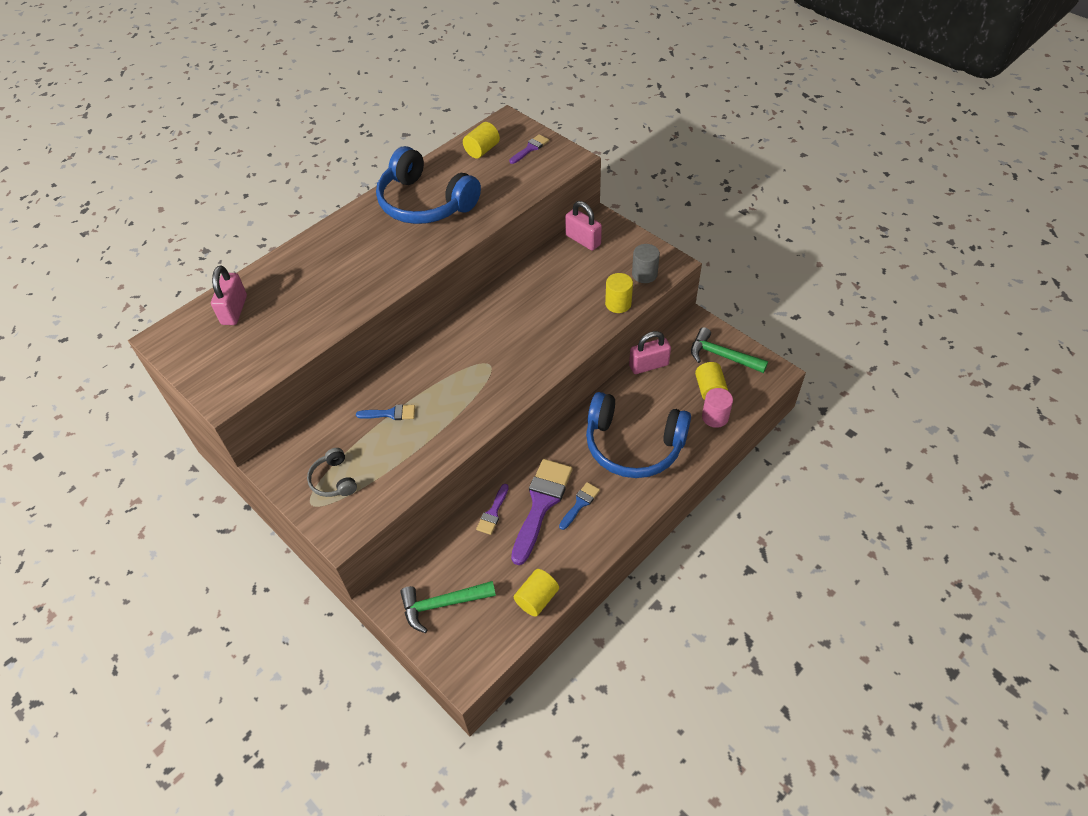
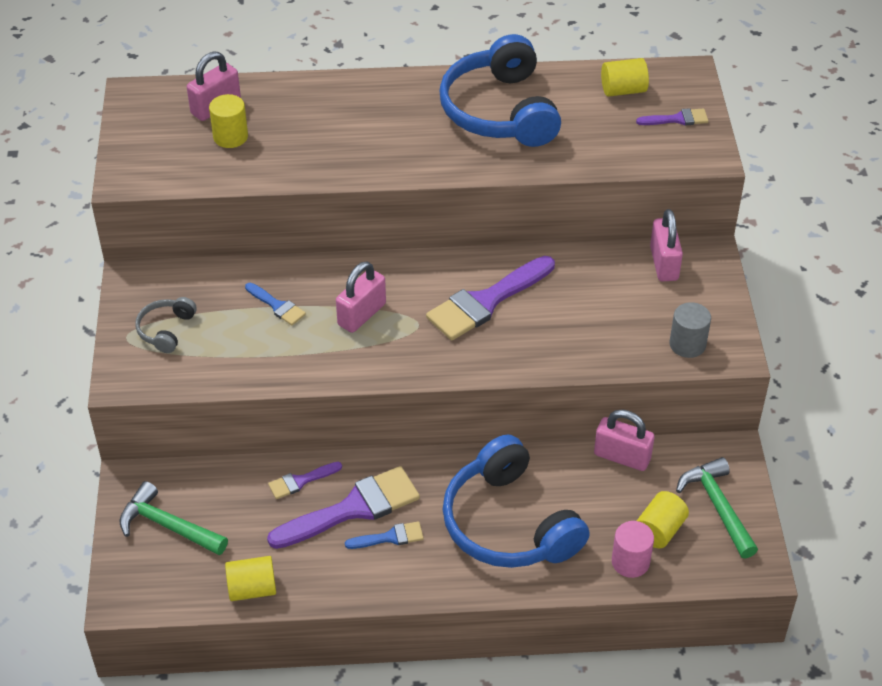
camera: 40 degrees right, 5 degrees down
(449, 382) = (361, 314): none -> pink padlock
(513, 325) = (486, 302): none -> purple brush
(618, 304) = (620, 355): yellow cylinder -> yellow cylinder (230, 137)

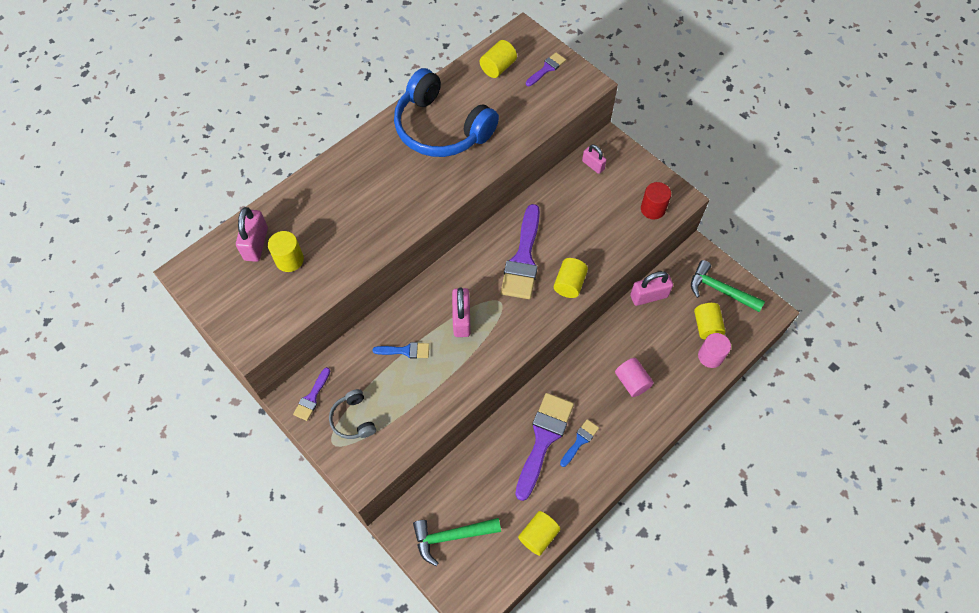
camera: 40 degrees left, 15 degrees up
(300, 481) = (498, 445): purple brush -> purple brush (312, 397)
(509, 523) = (632, 382): blue headphones -> pink cylinder
(510, 354) = (569, 284): none -> yellow cylinder
(664, 263) = (593, 165): pink padlock -> pink padlock, size x0.64
(687, 344) = (653, 209): grey cylinder -> red cylinder

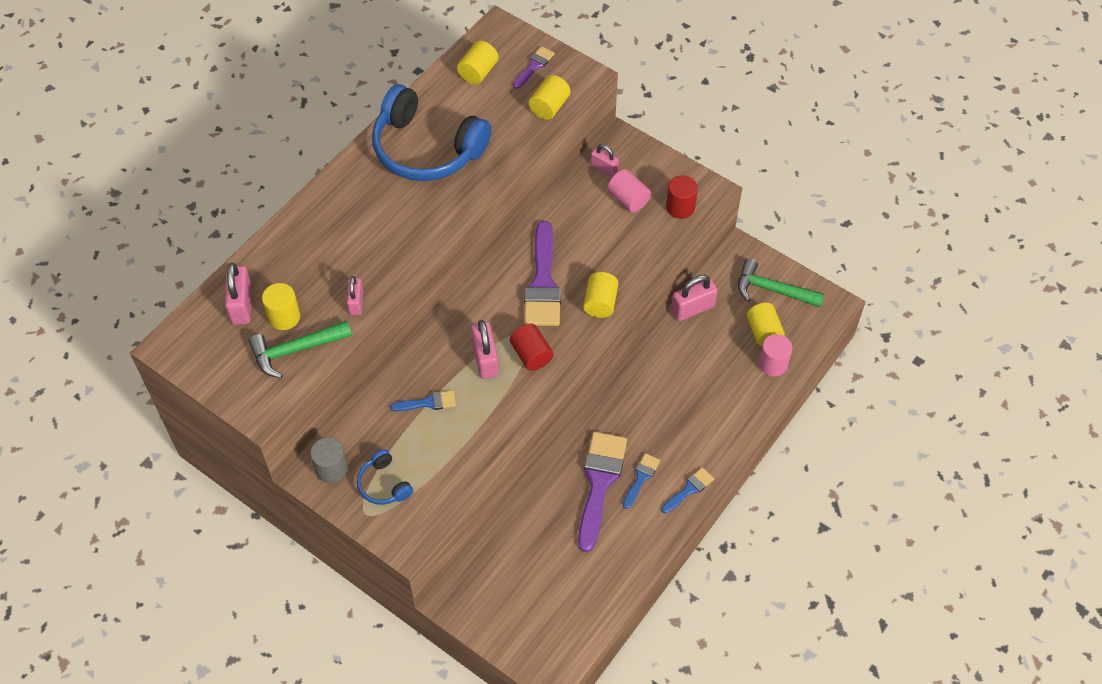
camera: 10 degrees left, 5 degrees down
(312, 397) = (331, 469): purple brush -> grey cylinder
(353, 257) = (356, 303): none -> pink padlock
(353, 419) = (384, 484): grey headphones -> blue headphones
(451, 536) = (514, 603): green hammer -> green hammer (295, 350)
(502, 321) = (531, 355): none -> red cylinder
(538, 535) = (612, 585): yellow cylinder -> yellow cylinder (549, 107)
(620, 458) = (689, 489): none -> blue brush
(632, 382) = (689, 405): pink cylinder -> pink cylinder (628, 199)

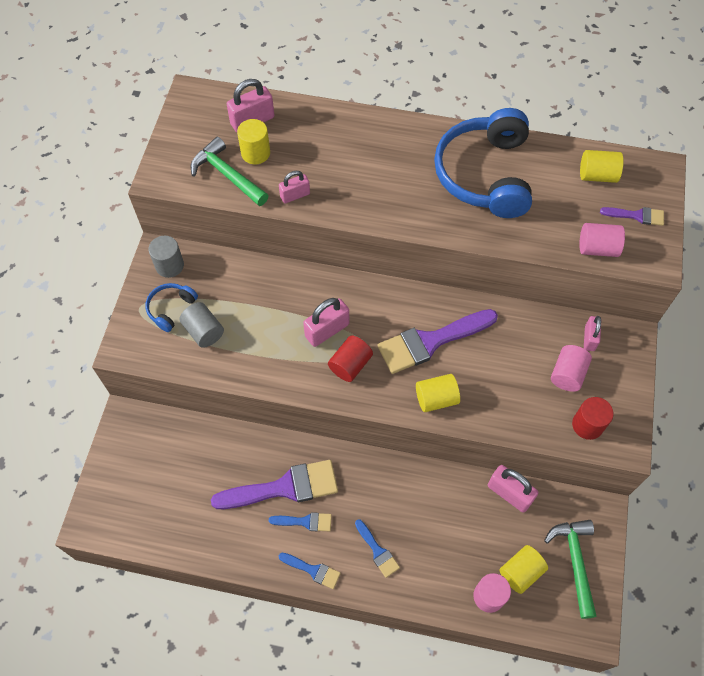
camera: 65 degrees right, 5 degrees up
(427, 464) = (204, 331): none -> grey cylinder
(428, 402) = (263, 306): blue brush -> blue brush (377, 551)
(549, 107) = (597, 248): yellow cylinder -> pink cylinder

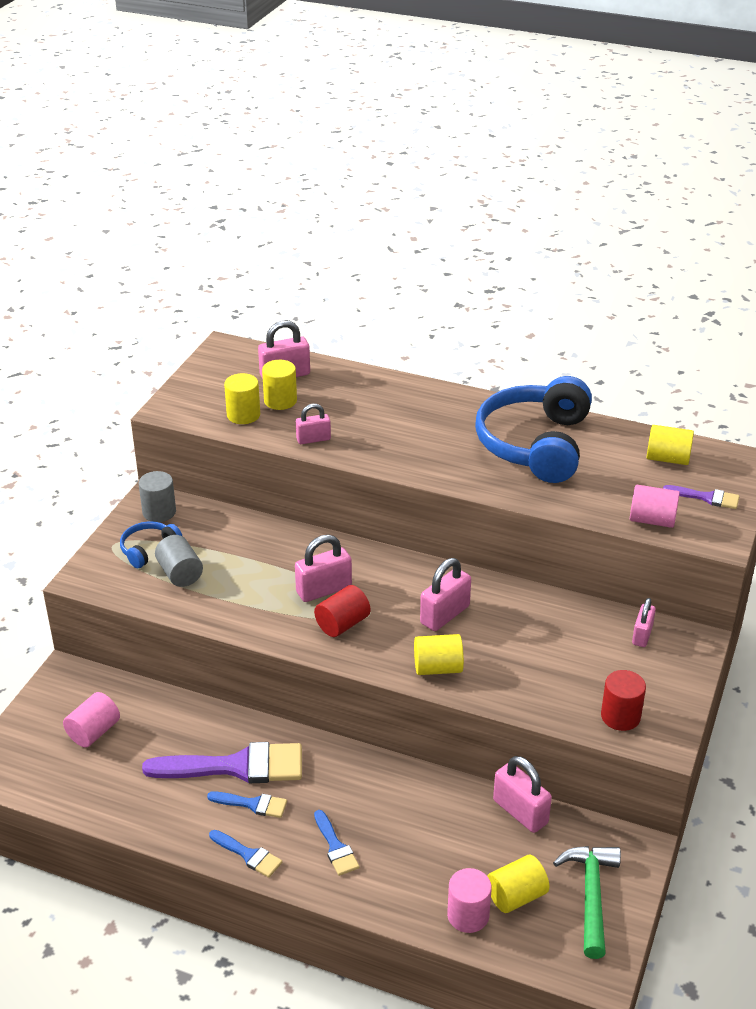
camera: 10 degrees right, 25 degrees down
(227, 175) = (243, 415): green hammer -> yellow cylinder
(430, 342) = (445, 615): purple brush -> pink padlock
(567, 374) = (606, 665): pink cylinder -> pink cylinder (93, 732)

